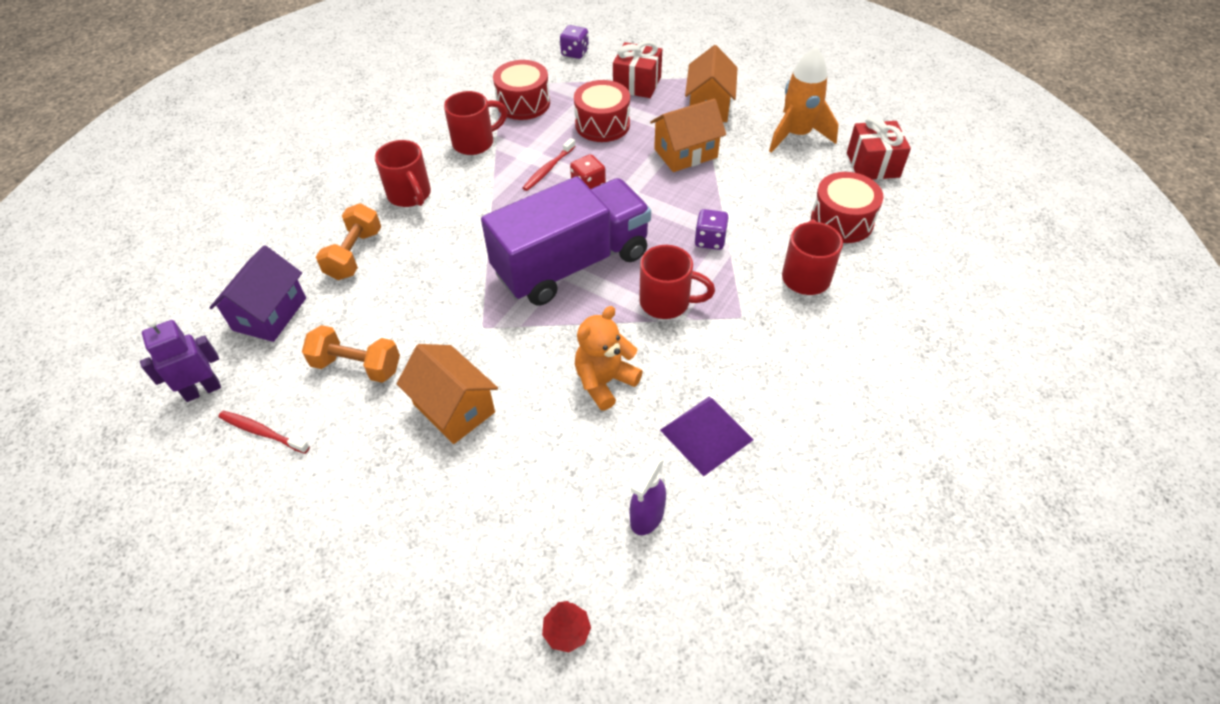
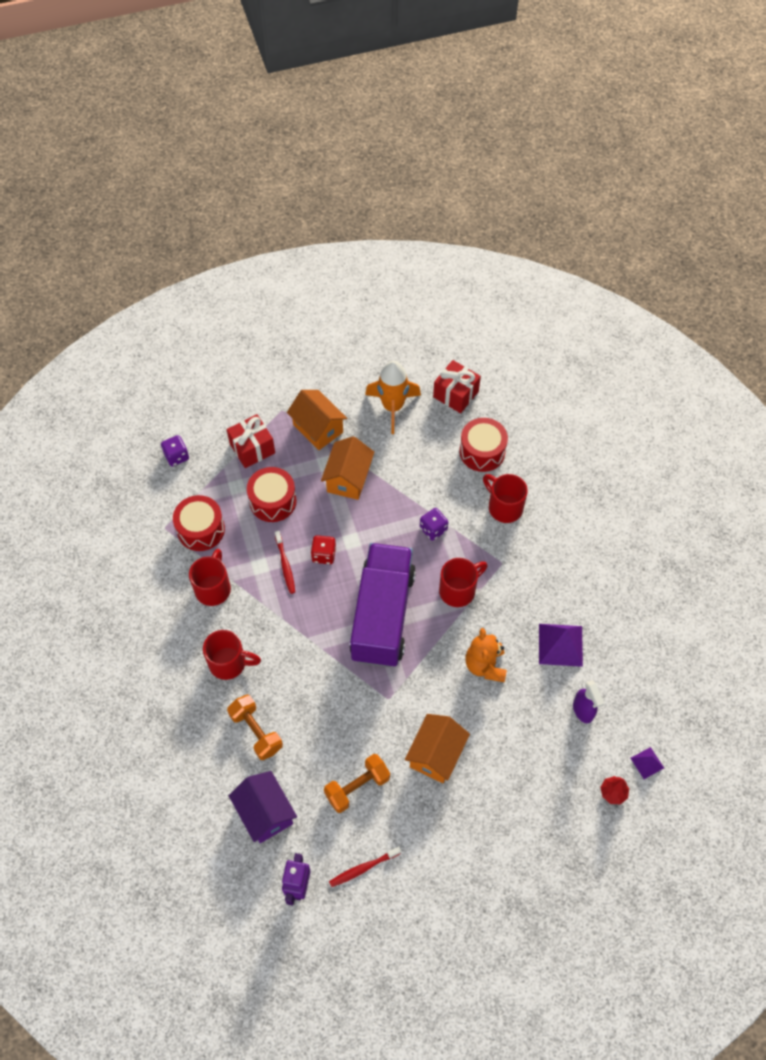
camera: 50 degrees left, 10 degrees up
(454, 408) = (436, 754): orange house -> orange house turned 60 degrees counterclockwise
(647, 646) = (647, 763): none -> purple pyramid

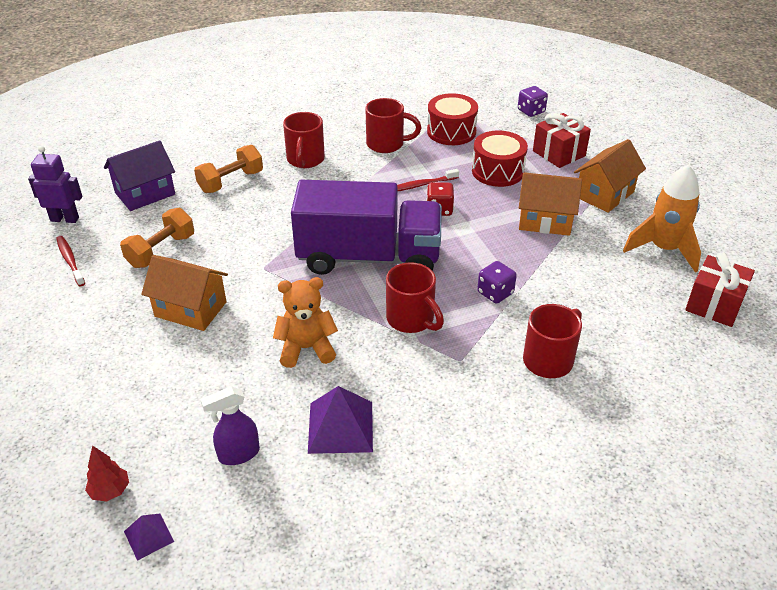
camera: 85 degrees right, 20 degrees down
(357, 787) = (161, 251): orange dumbbell -> orange dumbbell turned 75 degrees clockwise
(482, 451) = (632, 334): red drum -> none

